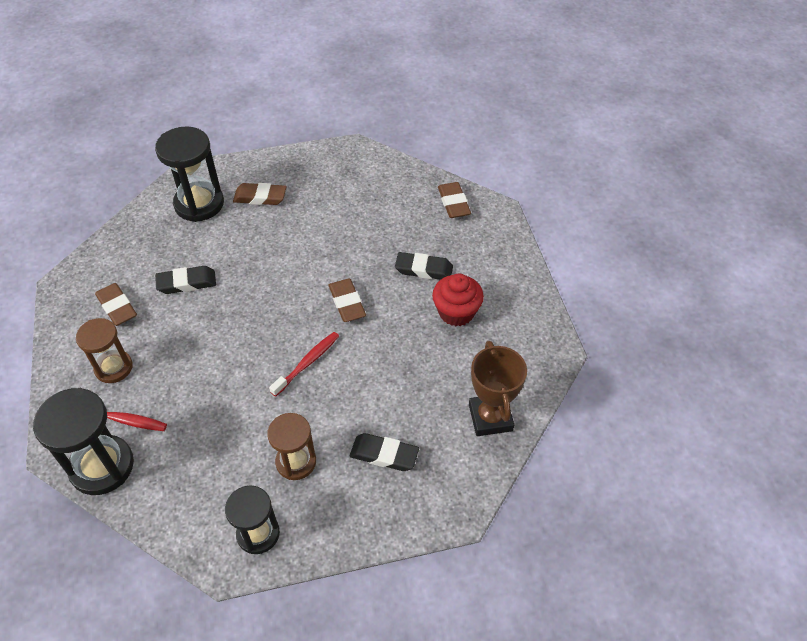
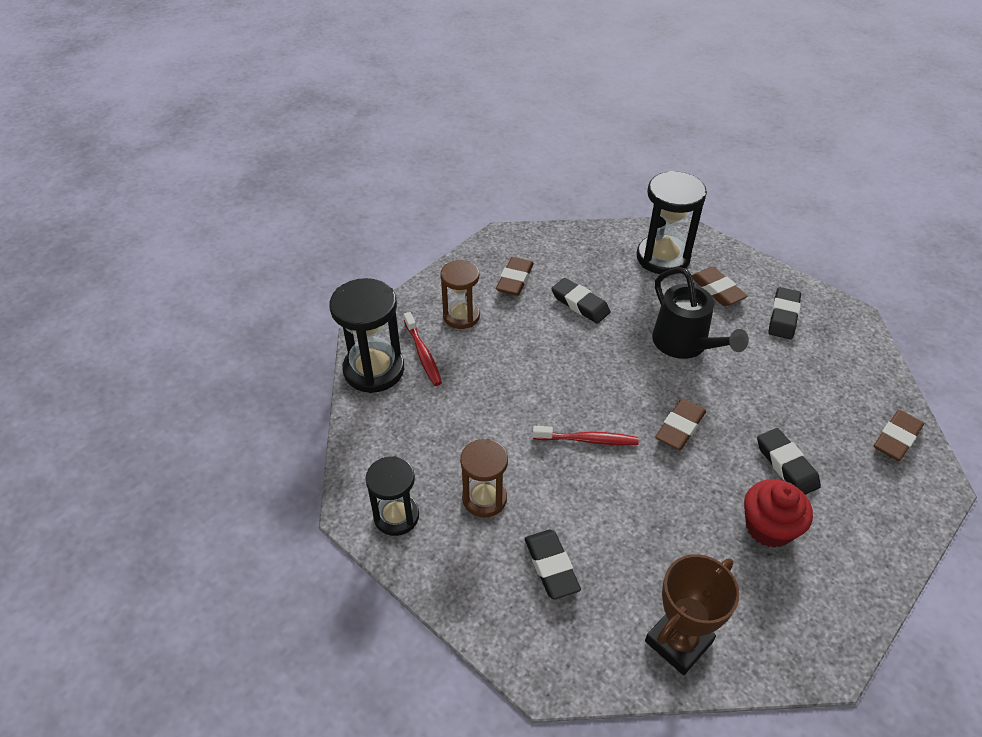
camera: 55 degrees right, 5 degrees down
(286, 250) = (685, 345): none -> black watering can
(318, 181) = (783, 316): none -> black eraser

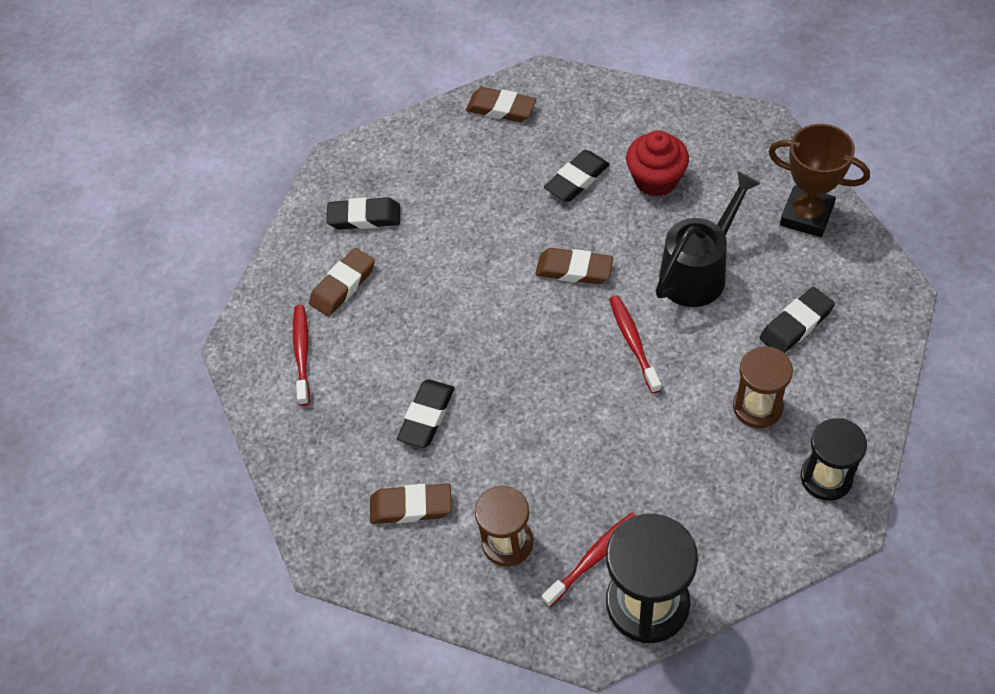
camera: 105 degrees left, 10 degrees up
(663, 257) = (302, 354): black hourglass -> red toothbrush
(685, 345) = (450, 294): black watering can -> black watering can (699, 271)

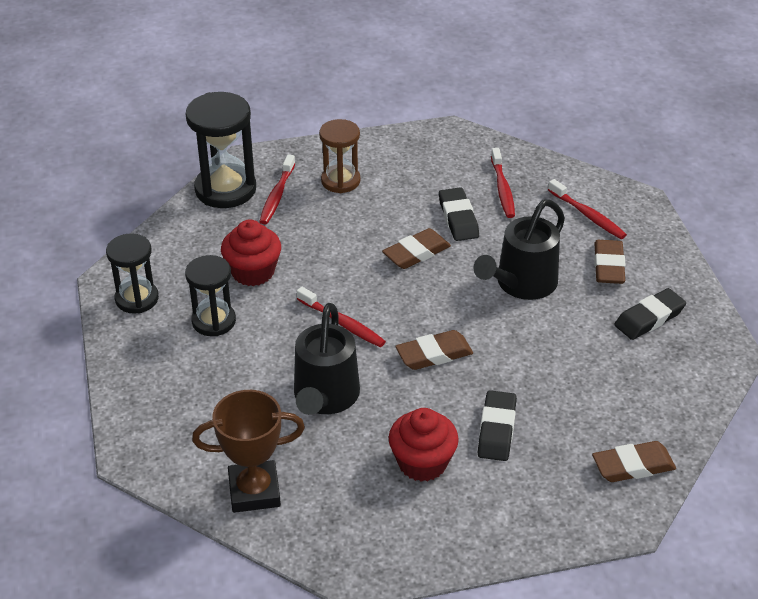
camera: 140 degrees right, 15 degrees down
(348, 434) = (502, 188): none -> red toothbrush
(411, 507) = (420, 172): brown eraser -> brown eraser (416, 253)
(437, 304) = (521, 284): none -> black watering can
(684, 452) = (253, 272): none -> red cupcake
(757, 407) = (213, 321): brown hourglass -> black hourglass
(796, 324) = (214, 392): black eraser -> none

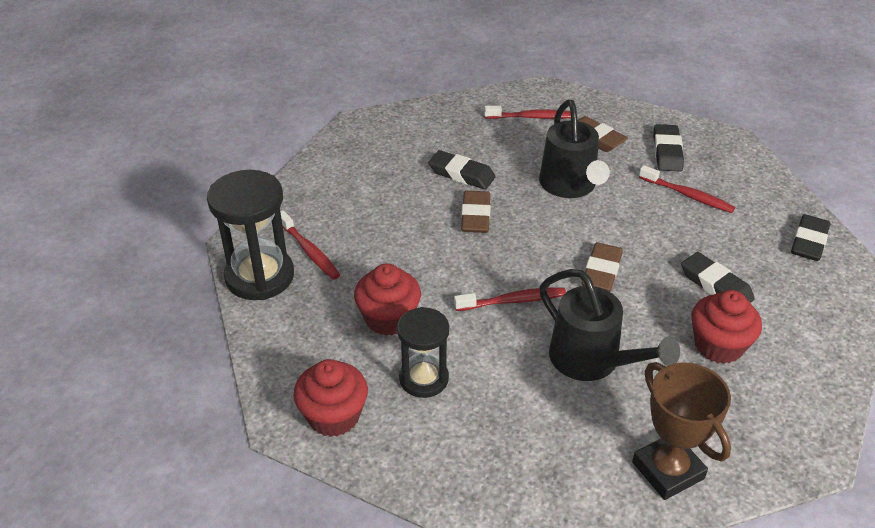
camera: 50 degrees left, 0 degrees up
(137, 299) = (333, 416): black hourglass -> red cupcake
(254, 491) = (668, 470): brown trophy -> brown trophy turned 60 degrees counterclockwise
(340, 181) = (339, 207): brown hourglass -> none
(502, 188) = (455, 136): red toothbrush -> red toothbrush (687, 195)
(633, 466) = (808, 242): brown eraser -> black eraser

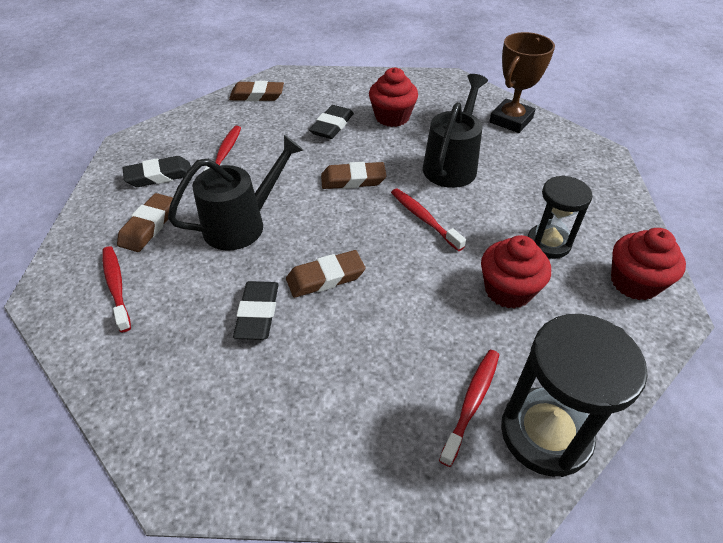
camera: 115 degrees left, 5 degrees up
(808, 242) = (257, 95): black eraser -> brown eraser

